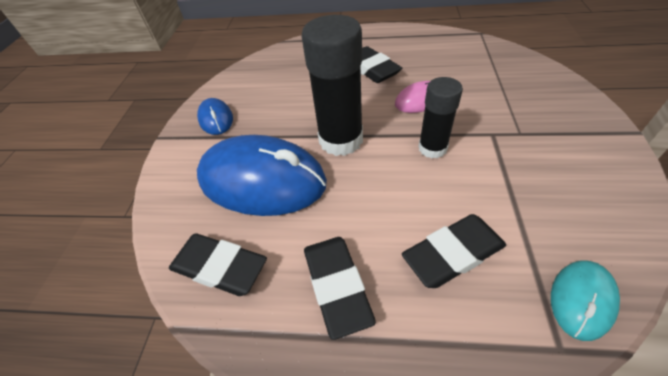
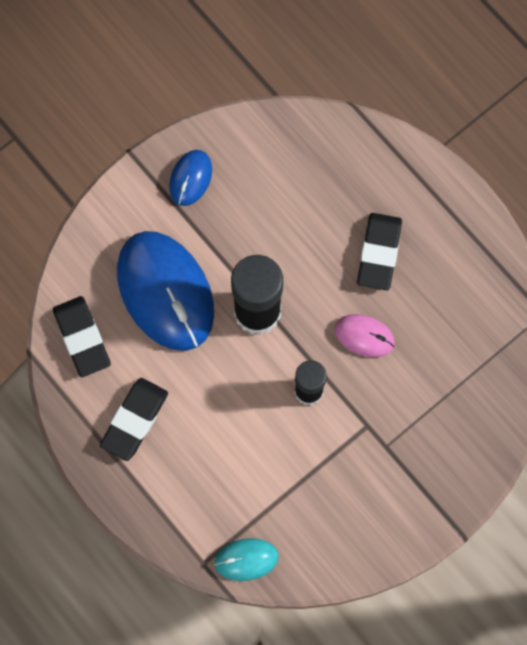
camera: 40 degrees right, 25 degrees up
(453, 254) = (217, 471): black eraser -> none

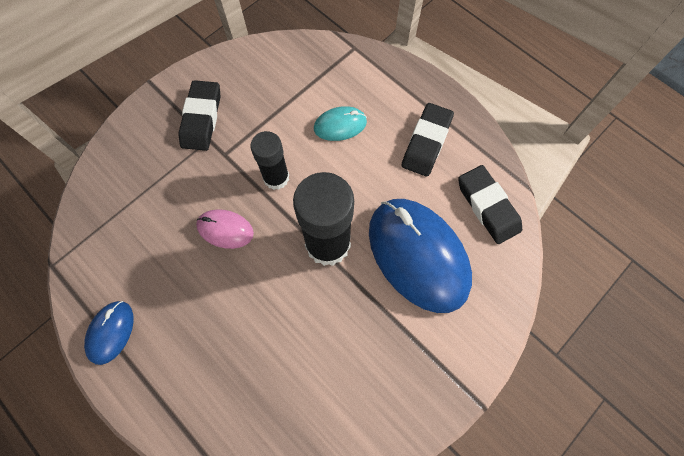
camera: 175 degrees right, 5 degrees down
(190, 178) = (411, 379): blue mouse -> blue mouse (111, 332)
(246, 559) = (321, 51): turquoise mouse -> turquoise mouse (340, 125)
(379, 253) = (209, 313): black eraser -> black eraser (202, 118)

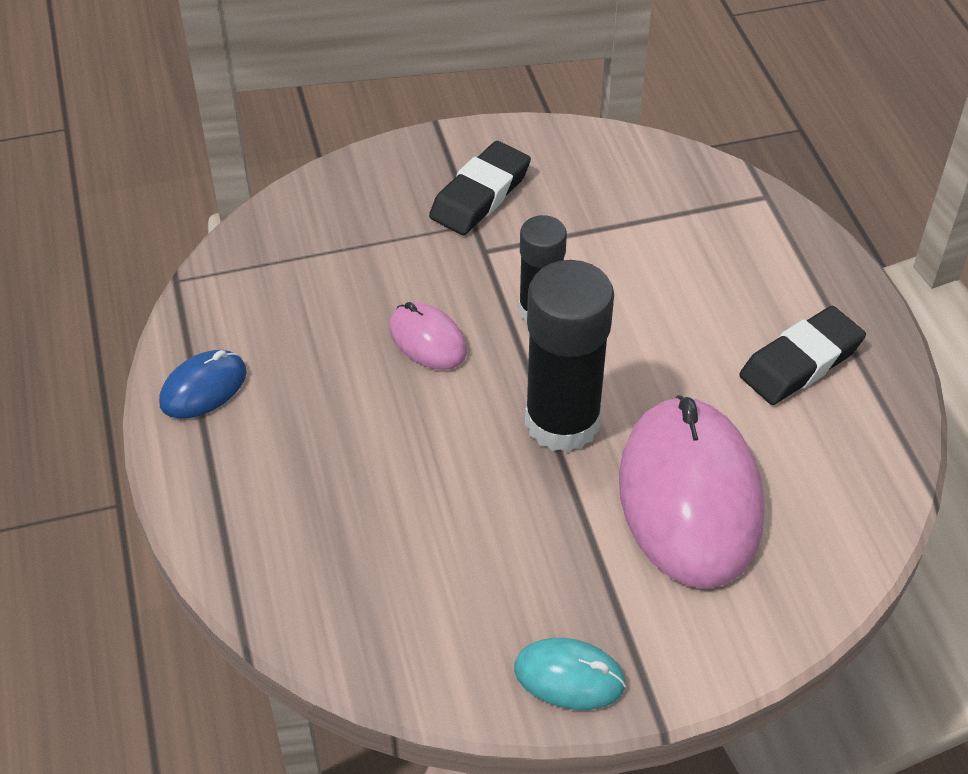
camera: 30 degrees right, 20 degrees down
(340, 125) = (678, 285): turquoise mouse -> turquoise mouse (569, 677)
(418, 255) = (689, 497): blue mouse -> pink mouse
(487, 206) = (845, 486): black eraser -> none

